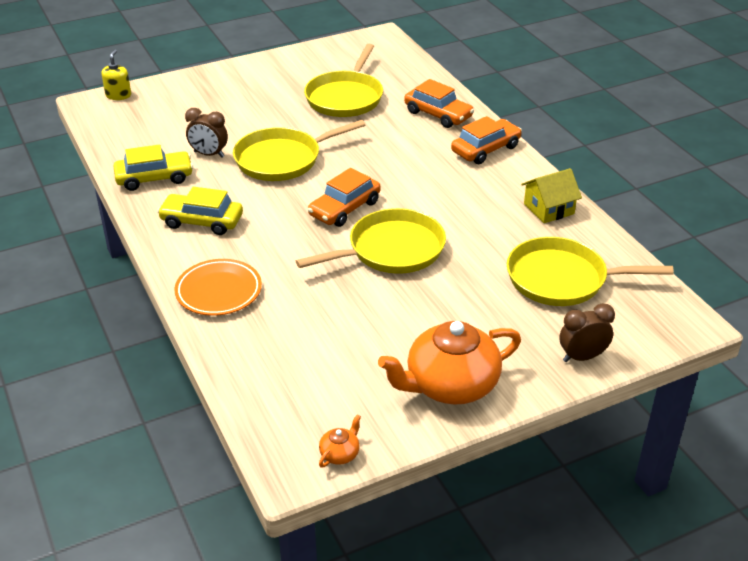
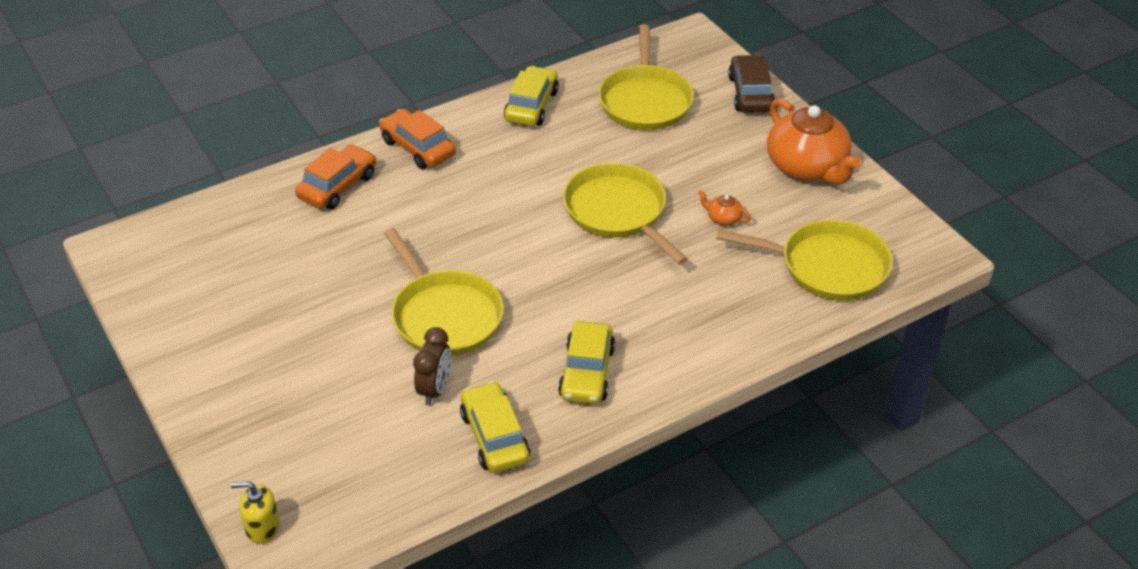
camera: 95 degrees left, 5 degrees up
(218, 291) = (713, 337): orange plate -> none
(340, 453) = (910, 228): orange teapot -> orange teapot (723, 218)
(344, 208) = (546, 252): orange car -> none
(345, 97) = (289, 270): yellow pan -> yellow pan (828, 266)
(549, 209) = (531, 105): yellow house -> yellow car
(582, 357) = (750, 93): brown clock -> brown car

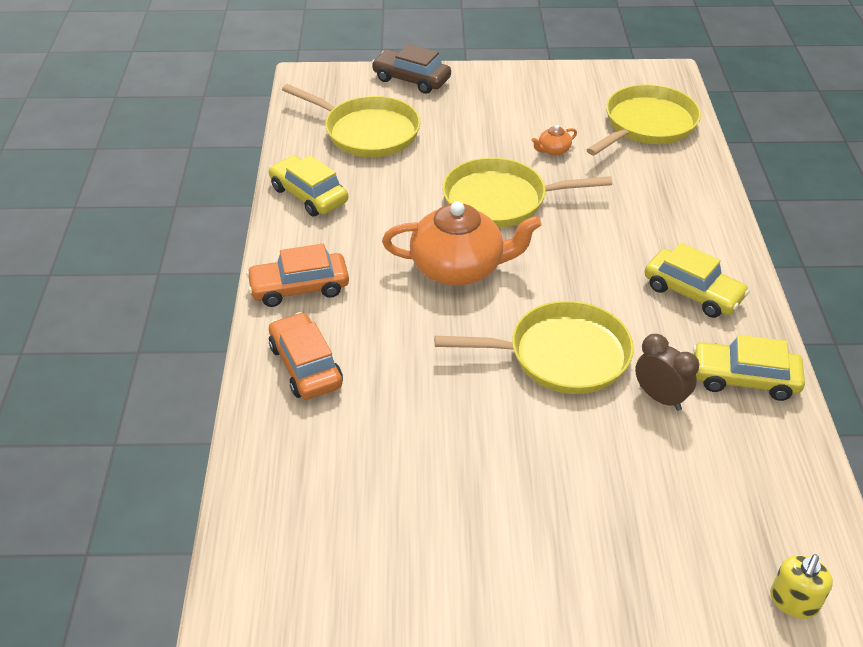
camera: 60 degrees left, 0 degrees up
(807, 167) = (525, 89): orange teapot -> orange teapot (459, 268)

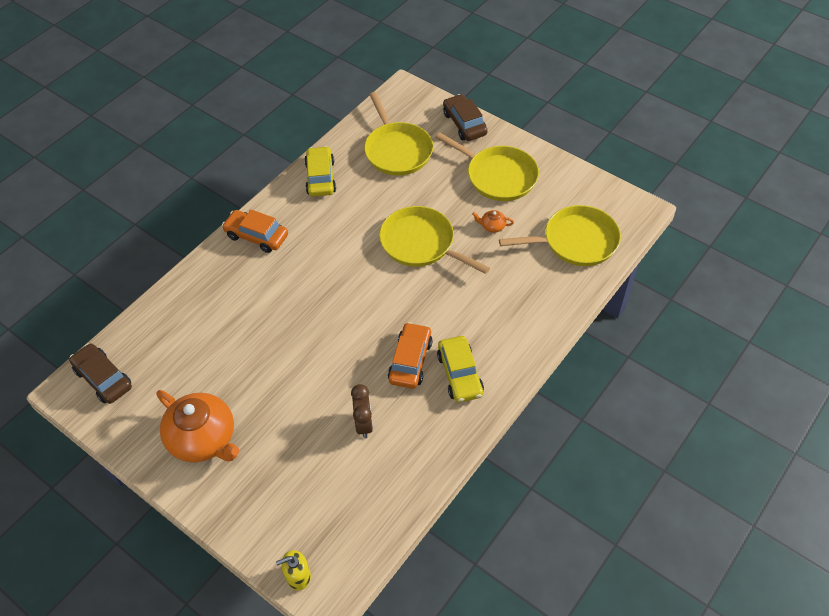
camera: 40 degrees right, 10 degrees up
(275, 558) = (103, 378): none -> brown car
(305, 366) = (213, 285): orange car -> orange car (410, 361)
(459, 268) = (348, 275): orange teapot -> orange teapot (203, 439)
(562, 355) = (342, 364): yellow pan -> yellow pan (498, 176)
(744, 379) = (422, 445): yellow car -> none

